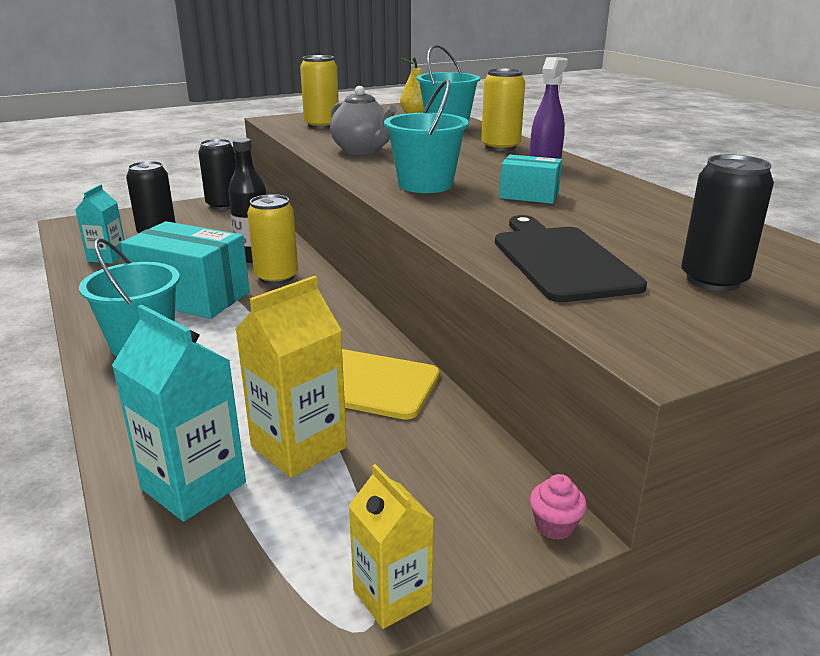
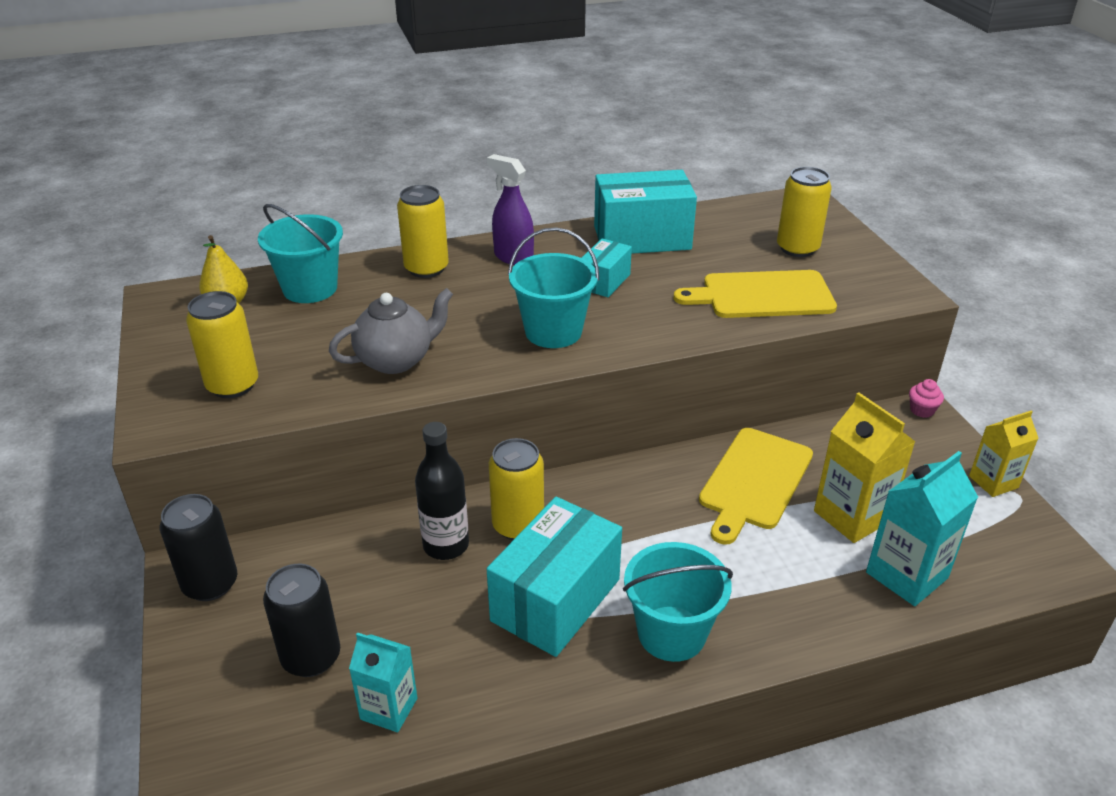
camera: 80 degrees left, 10 degrees up
(561, 261) = (762, 295): black cutting board -> yellow cutting board
(638, 205) = (642, 238): none -> turquoise box
(713, 280) = (797, 248): black can -> yellow can

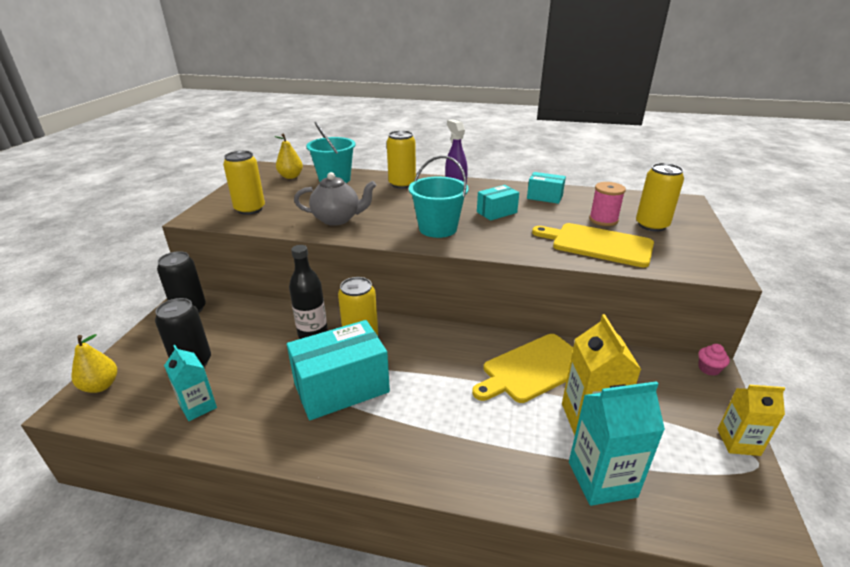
camera: 30 degrees right, 5 degrees down
(203, 751) = (101, 386): none -> yellow pear
(642, 238) = (544, 197): turquoise box -> turquoise box, size x0.53
(671, 633) = (391, 439): turquoise bucket -> none
(739, 255) = (603, 220): none -> pink spool

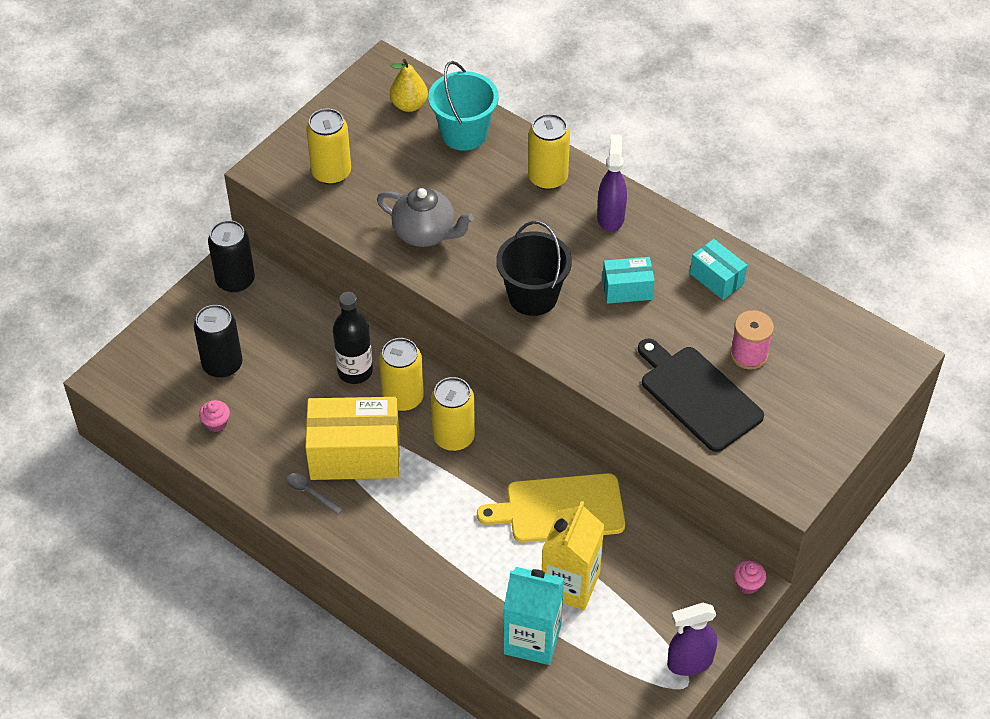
camera: 25 degrees right, 20 degrees up
(101, 386) = (133, 362): yellow pear -> none
(198, 406) = (216, 423): turquoise carton -> pink cupcake
(314, 431) = (310, 493): none -> grey spoon
(341, 387) = (355, 454): turquoise box -> yellow box
(438, 228) = (533, 296): turquoise bucket -> black bucket
(598, 244) = (698, 396): yellow cutting board -> black cutting board
(651, 225) = (799, 387): yellow can -> yellow can (453, 437)
(738, 442) = (689, 662): yellow carton -> purple spray bottle

